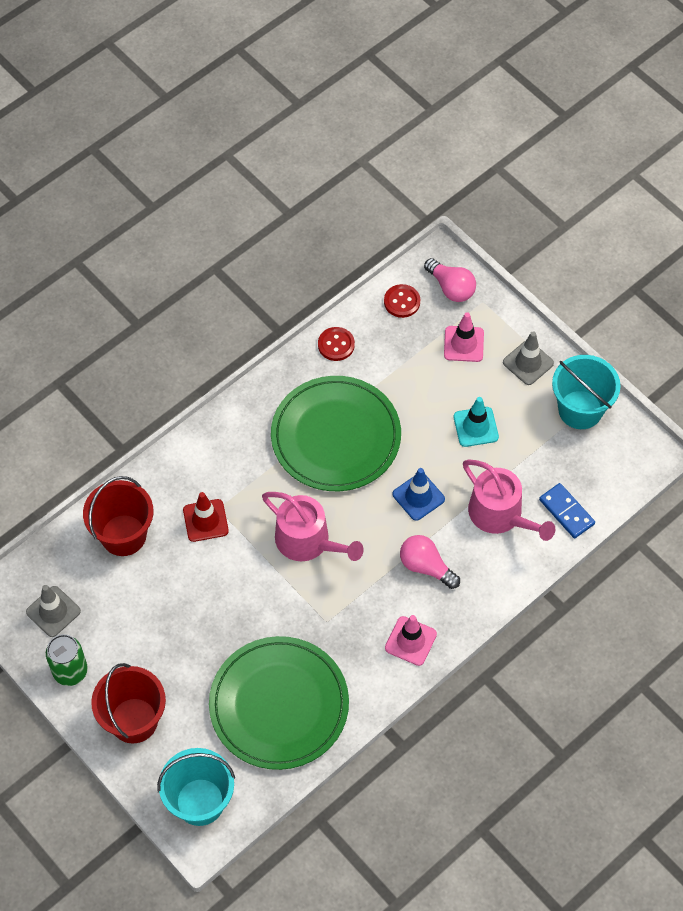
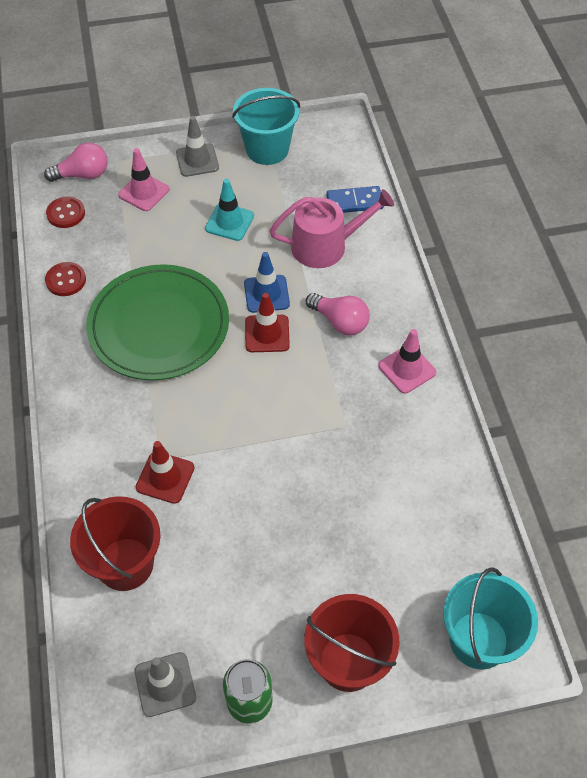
camera: 60 degrees left, 5 degrees down
(279, 705) = (409, 511): green plate -> none
(308, 541) = (250, 400): pink watering can -> none
(378, 518) = (267, 334): none -> red traffic cone
(426, 566) = (340, 322): pink light bulb -> pink light bulb turned 120 degrees counterclockwise

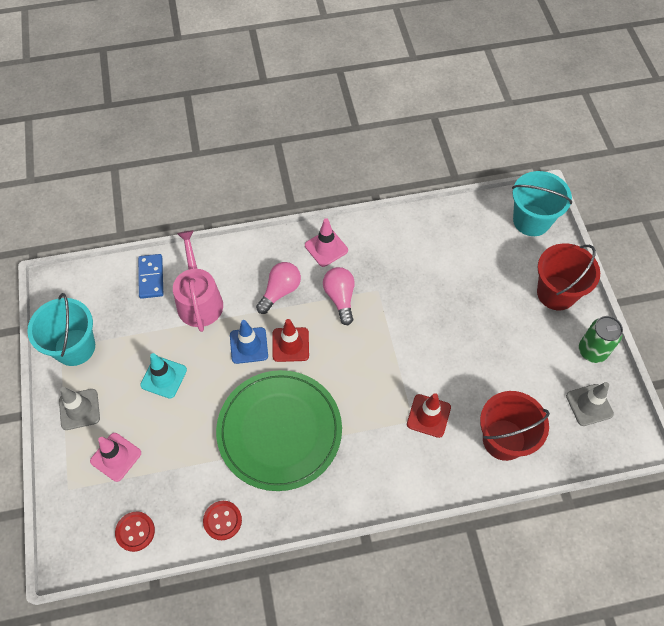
camera: 90 degrees left, 5 degrees up
(83, 175) = (82, 520): pink light bulb -> pink light bulb (340, 298)

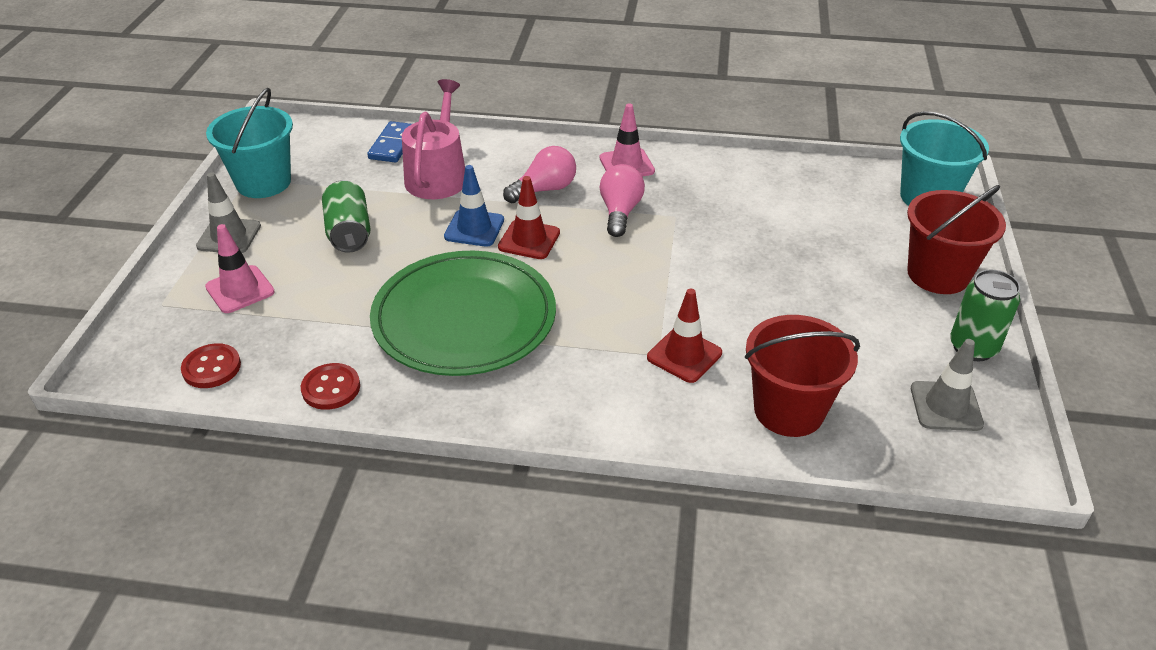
camera: 20 degrees right, 20 degrees down
(163, 377) = (349, 232): turquoise traffic cone -> green can

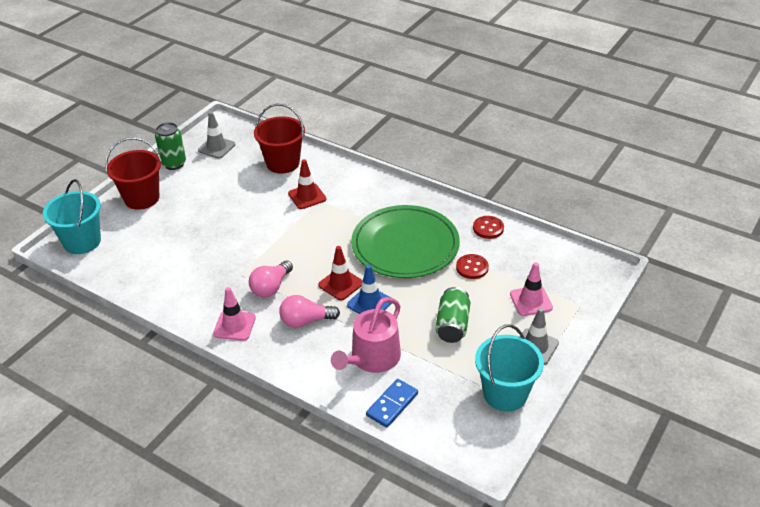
camera: 155 degrees left, 0 degrees up
(211, 368) = (550, 256): red button -> red button (472, 267)

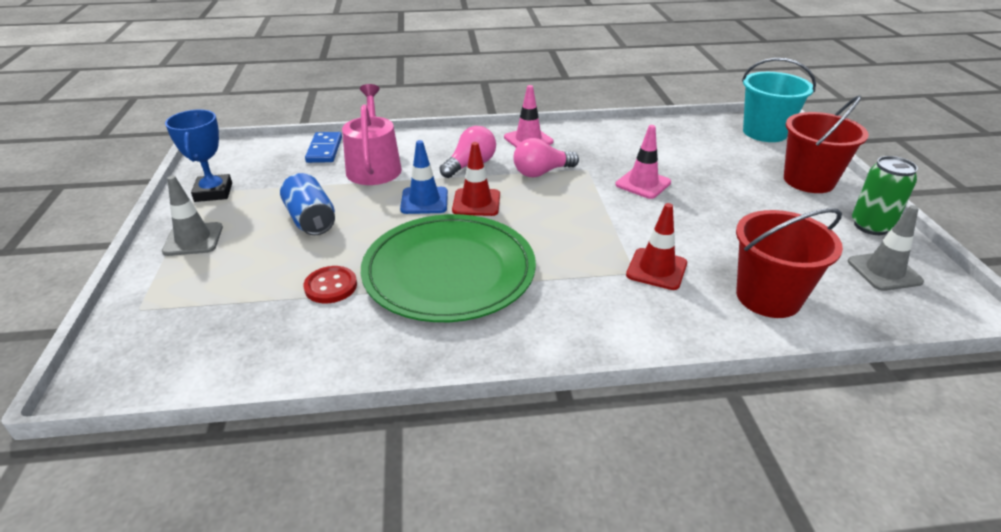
camera: 140 degrees right, 5 degrees down
(271, 287) = (541, 172): pink light bulb -> pink light bulb turned 105 degrees counterclockwise
(452, 325) = (311, 220): green can -> blue can
(488, 228) = (346, 355): red button -> none
(505, 394) = (213, 192): turquoise bucket -> blue trophy
(531, 301) = (219, 283): pink traffic cone -> pink traffic cone (643, 184)

